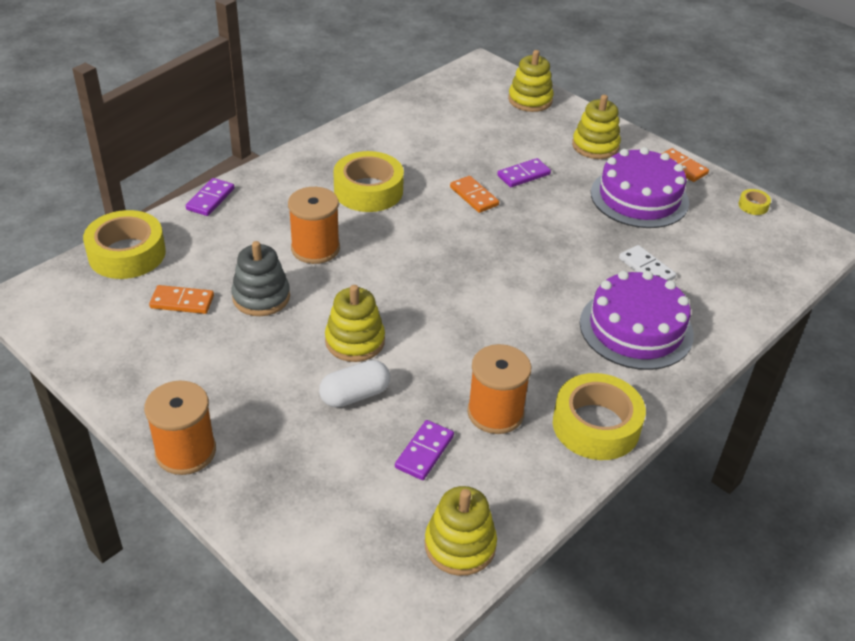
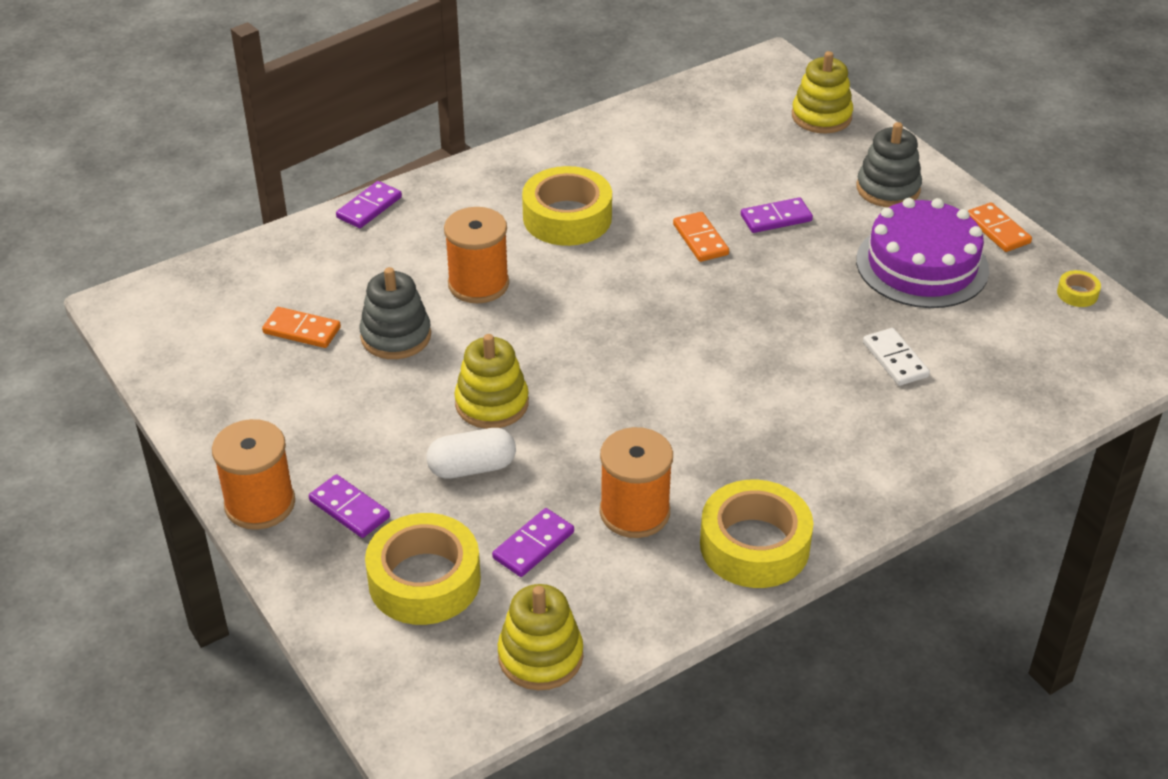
camera: 15 degrees right, 0 degrees up
(127, 254) = (253, 264): yellow tape -> yellow tape (424, 580)
(263, 444) = (349, 509): none -> purple domino
(595, 146) = (888, 189): yellow stacking toy -> grey stacking toy
(636, 328) = (851, 434): purple cake -> none

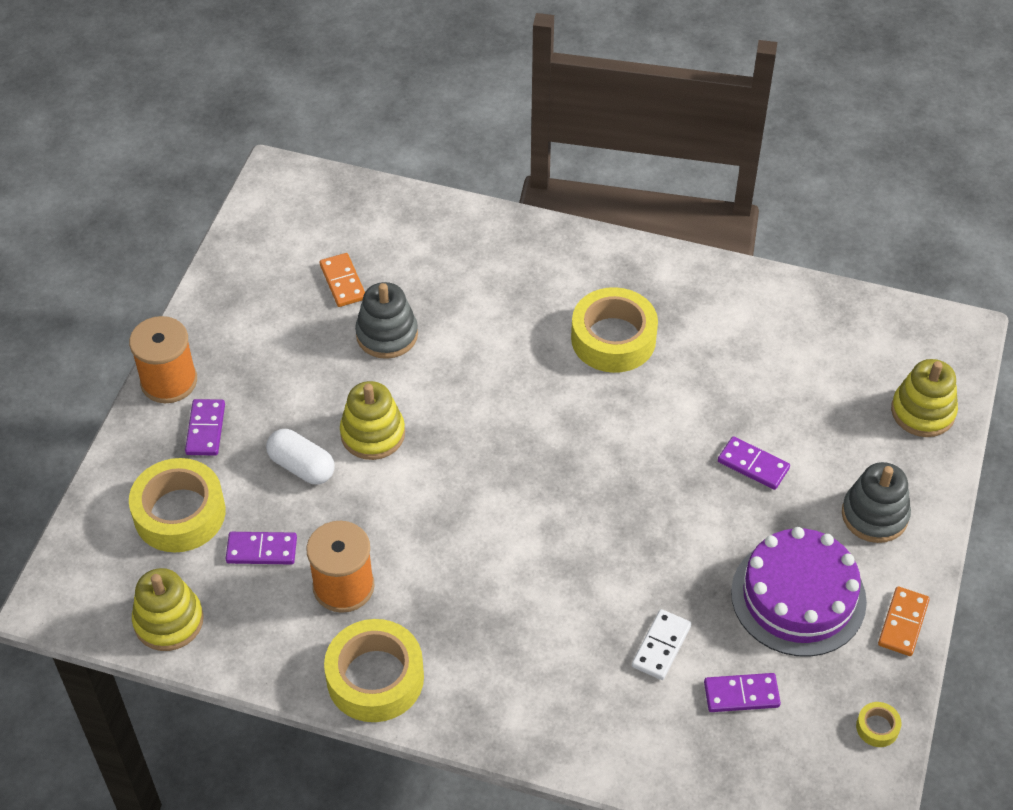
camera: 50 degrees right, 10 degrees up
(369, 207) = (503, 223): purple domino -> purple domino (741, 694)
(478, 284) = (486, 340): orange spool -> none
(700, 239) = (674, 434): orange domino -> none

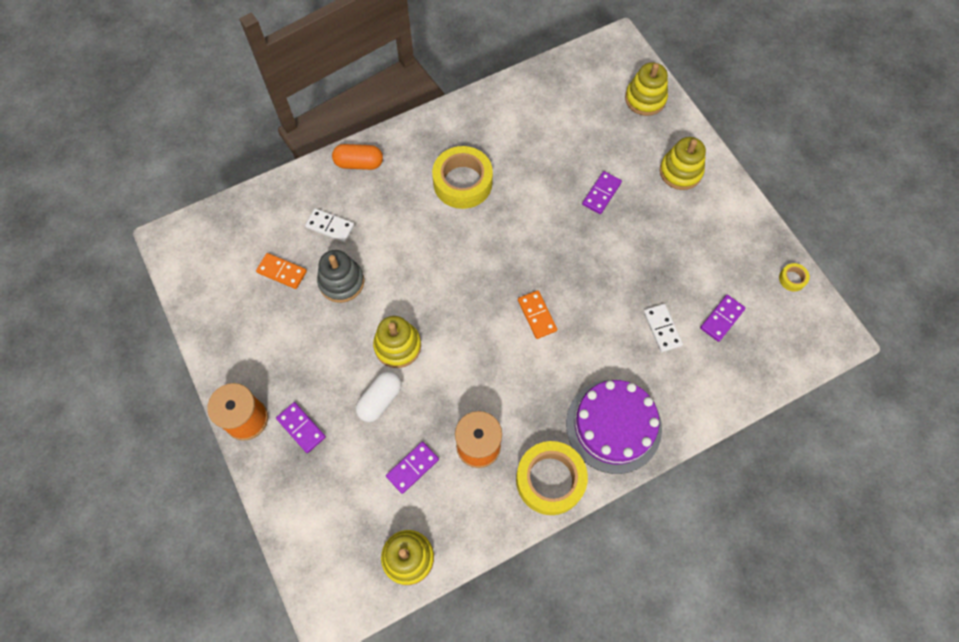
camera: 45 degrees left, 15 degrees up
(179, 513) = (343, 490): yellow tape -> none
(301, 466) = (380, 400): white capsule -> white capsule turned 45 degrees counterclockwise
(434, 277) = (330, 226): none -> white domino
(528, 241) = (359, 163): none -> orange capsule
(753, 465) = (601, 193): purple domino -> purple domino turned 45 degrees counterclockwise
(798, 596) = (692, 245): purple cake -> purple cake (613, 426)
(874, 515) = (680, 172): grey stacking toy -> yellow stacking toy
(903, 623) = (748, 216): orange domino -> orange domino (537, 315)

